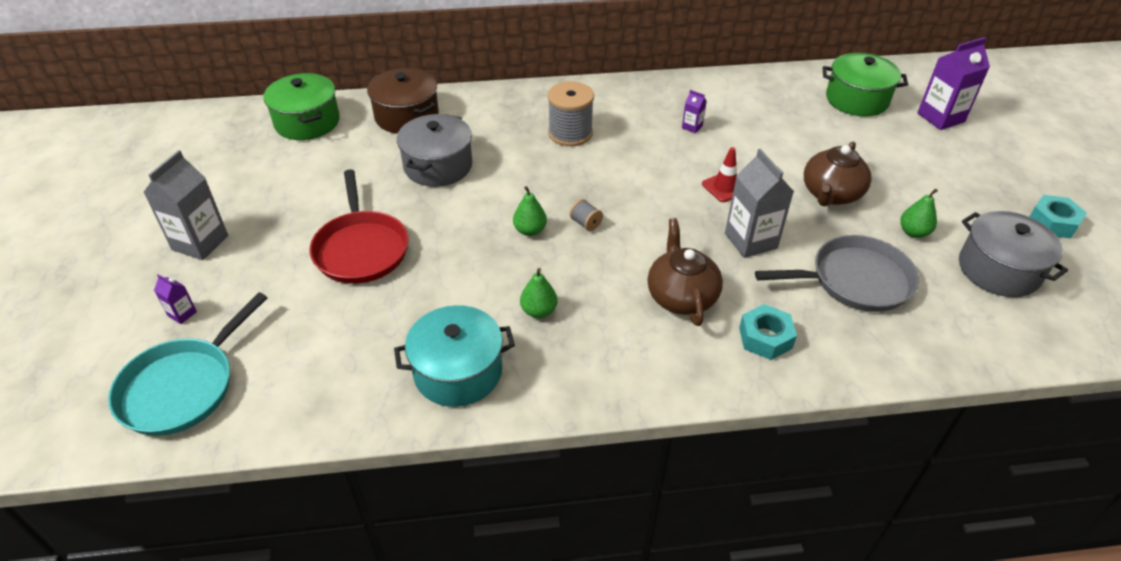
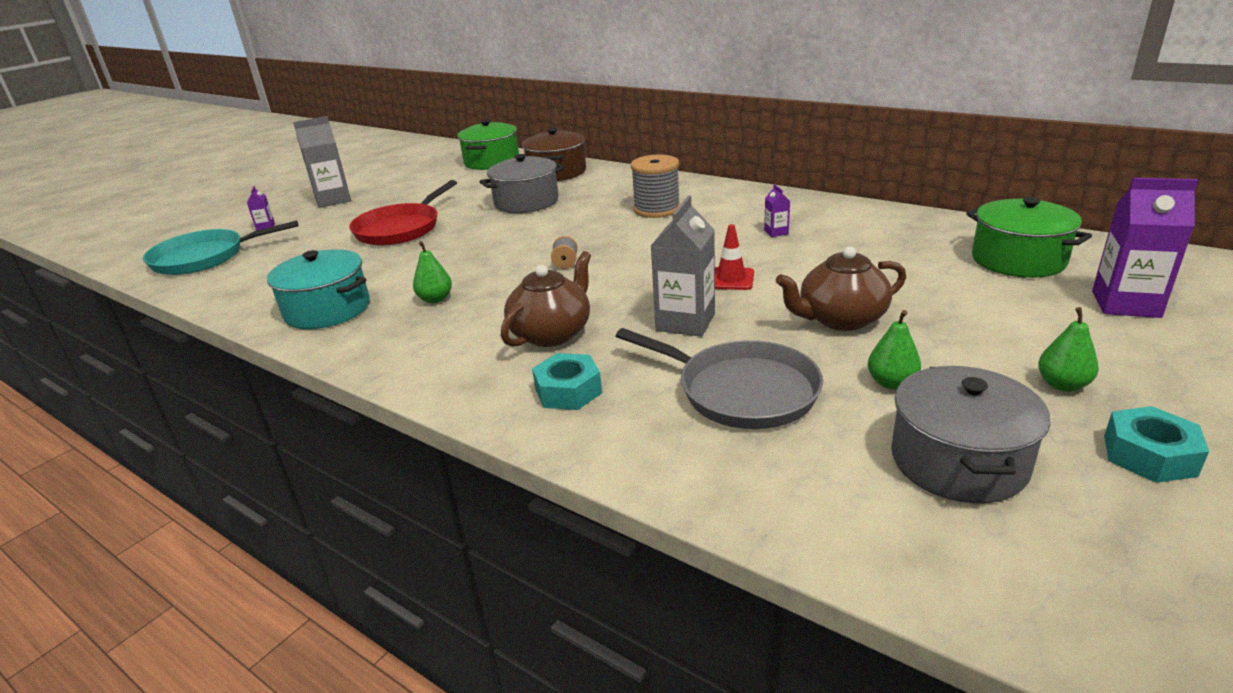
camera: 45 degrees right, 15 degrees down
(530, 230) = (518, 254): green pear -> green pear (1062, 385)

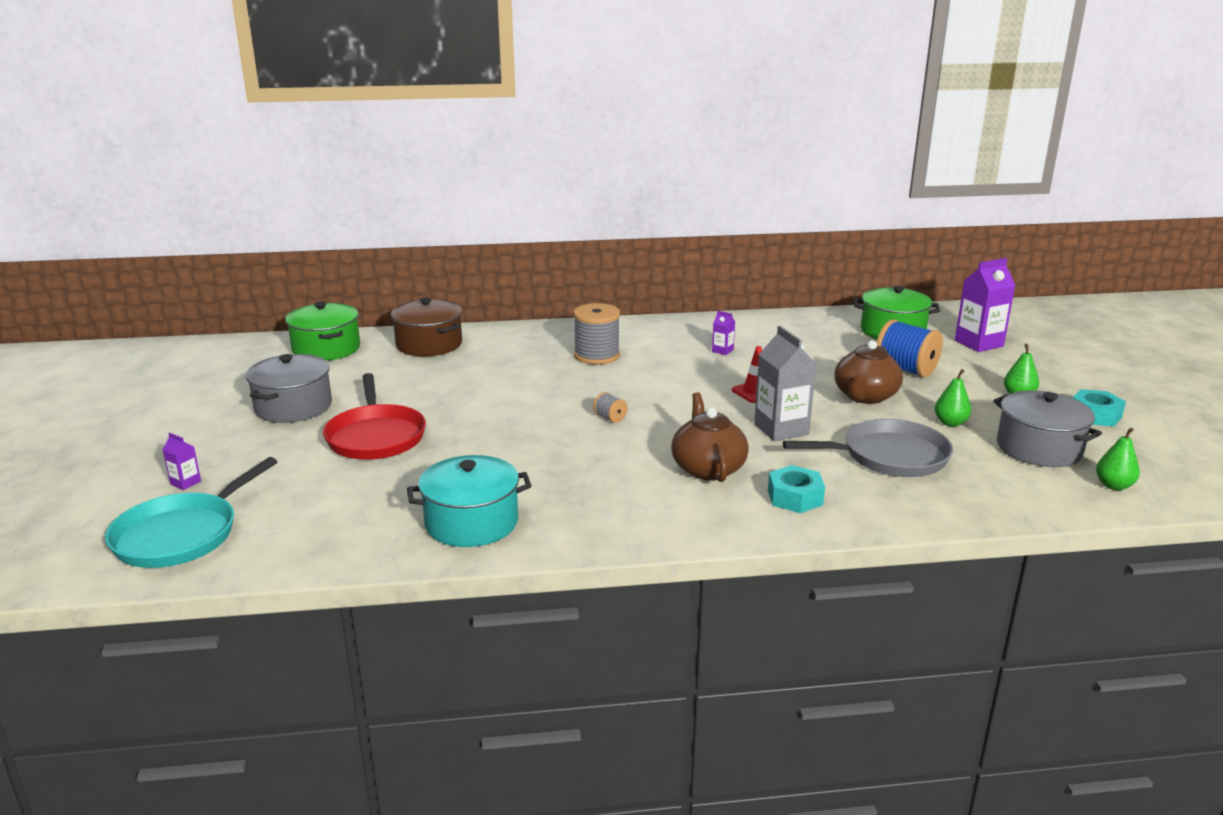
camera: 45 degrees left, 5 degrees down
(333, 200) = (209, 433): grey carton -> none
(435, 299) = (558, 479): green pear -> green pear (1113, 485)
(526, 202) = (459, 379): grey pot -> grey pot (293, 407)
(951, 305) = (905, 369): none -> blue spool

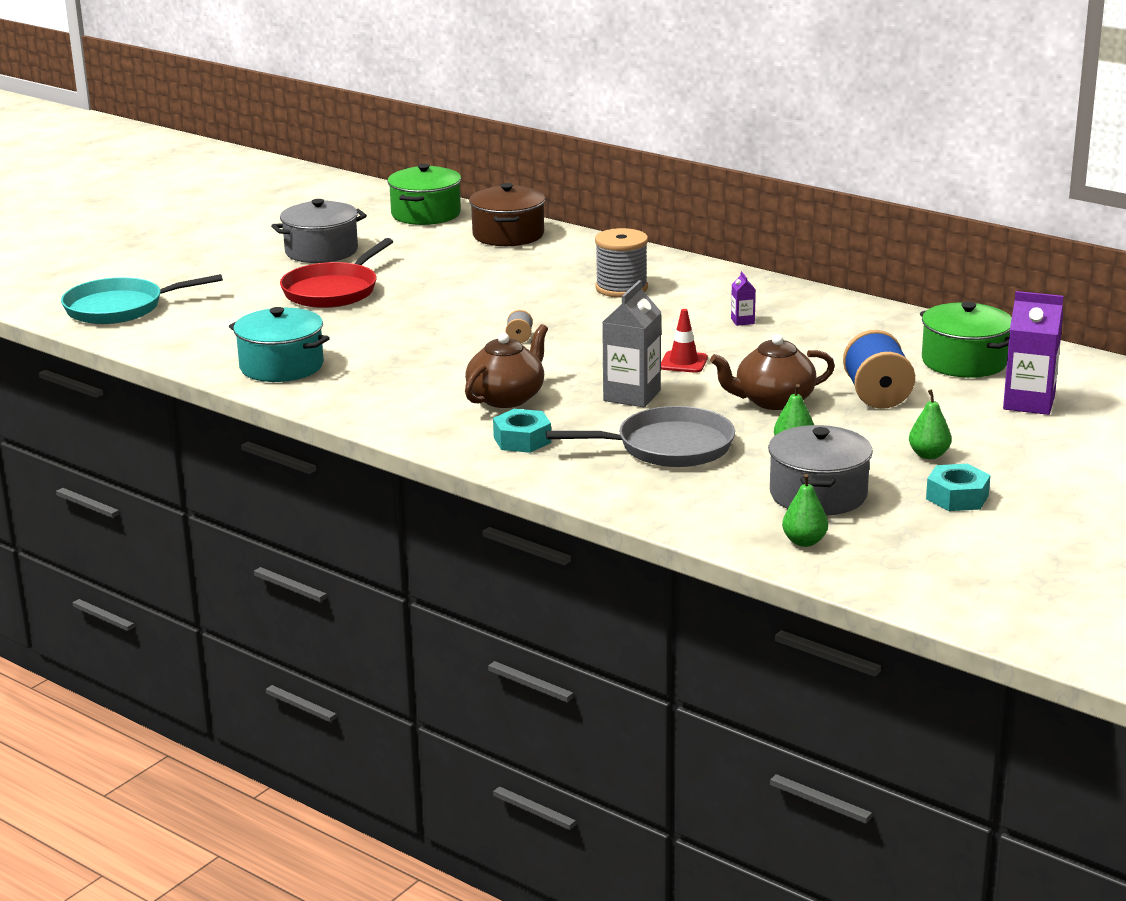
camera: 45 degrees right, 0 degrees up
(185, 483) = (173, 278): purple carton -> none
(889, 456) = (669, 447): grey pan -> grey pan turned 45 degrees counterclockwise

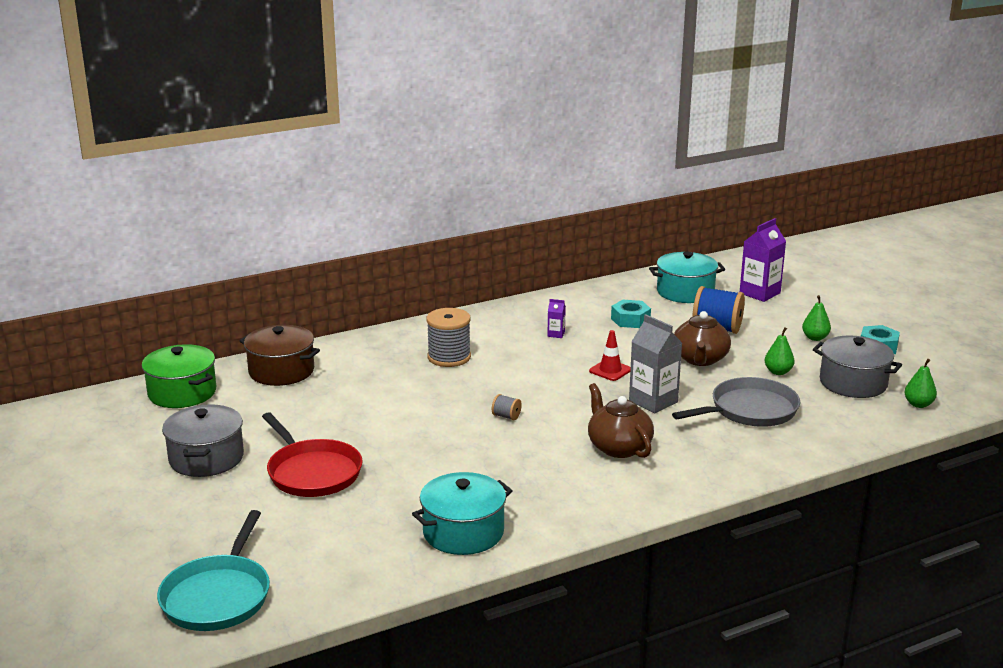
camera: 65 degrees left, 0 degrees up
(522, 440) = (701, 459): turquoise nut -> turquoise nut (630, 320)
(669, 447) = (750, 410): grey pan -> grey pan turned 45 degrees clockwise
(964, 362) = (685, 292): green pot -> turquoise pot

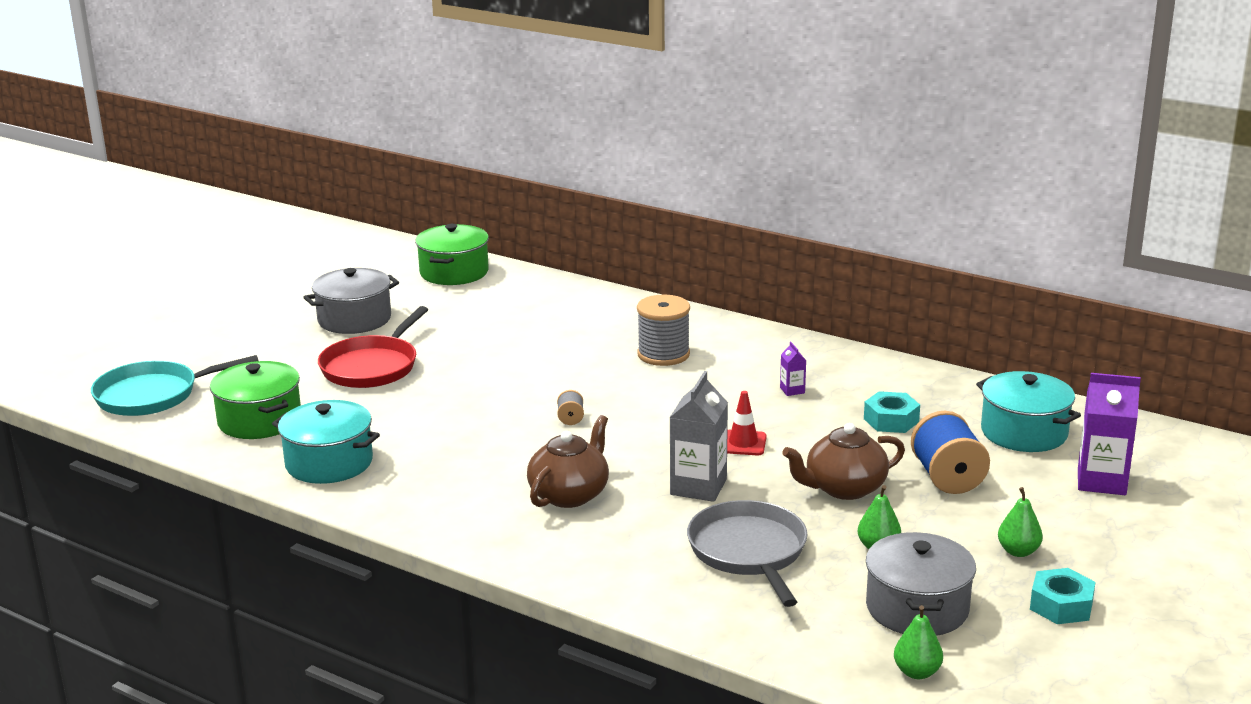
camera: 60 degrees right, 0 degrees up
(281, 371) = (539, 294): brown pot -> none
(345, 548) = (260, 420): none -> green pot
(750, 410) = (749, 551): grey pan -> grey pan turned 135 degrees counterclockwise

